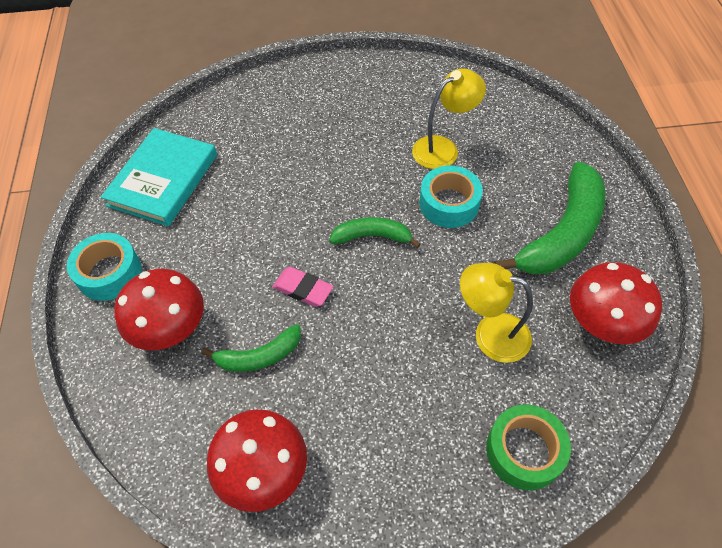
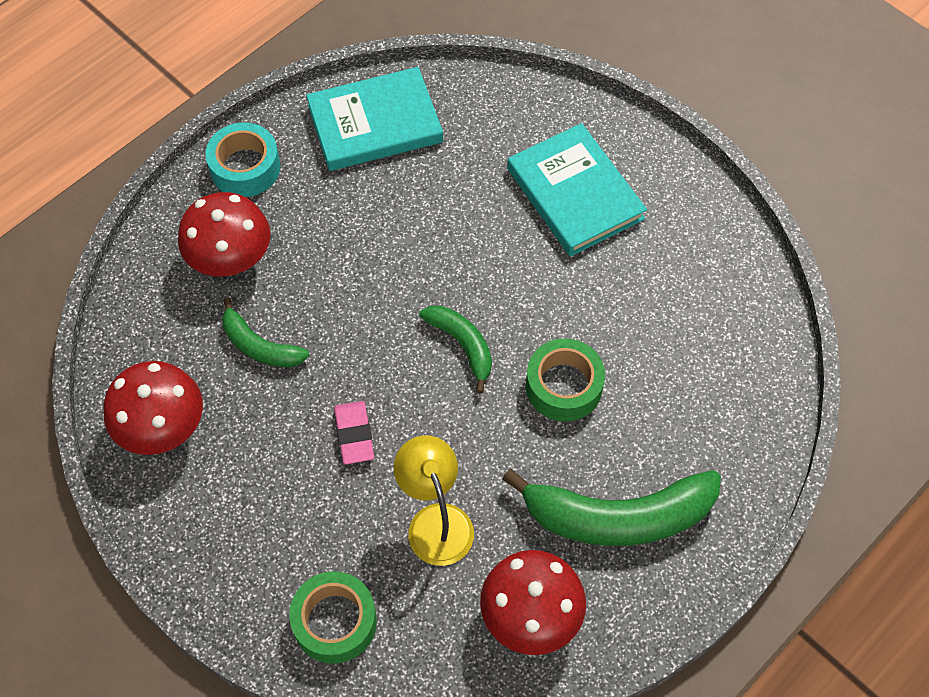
camera: 50 degrees right, 5 degrees up
(303, 289) = (354, 330): pink eraser -> pink eraser (354, 434)
(322, 117) = (575, 193): none -> turquoise book
(443, 148) = (635, 332): yellow lamp -> none
(449, 204) = (563, 386): turquoise tape -> green tape

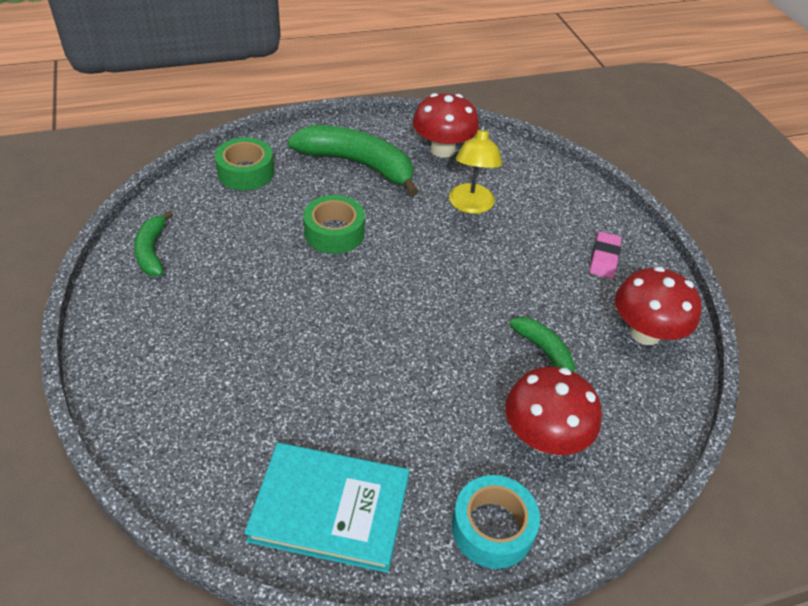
camera: 155 degrees left, 15 degrees down
(335, 621) = (559, 190): green tape -> green tape (246, 172)
(354, 434) = (499, 268): pink eraser -> pink eraser (604, 258)
(462, 345) = (385, 285): green banana -> green banana (152, 251)
(575, 193) = (206, 347): turquoise book -> none

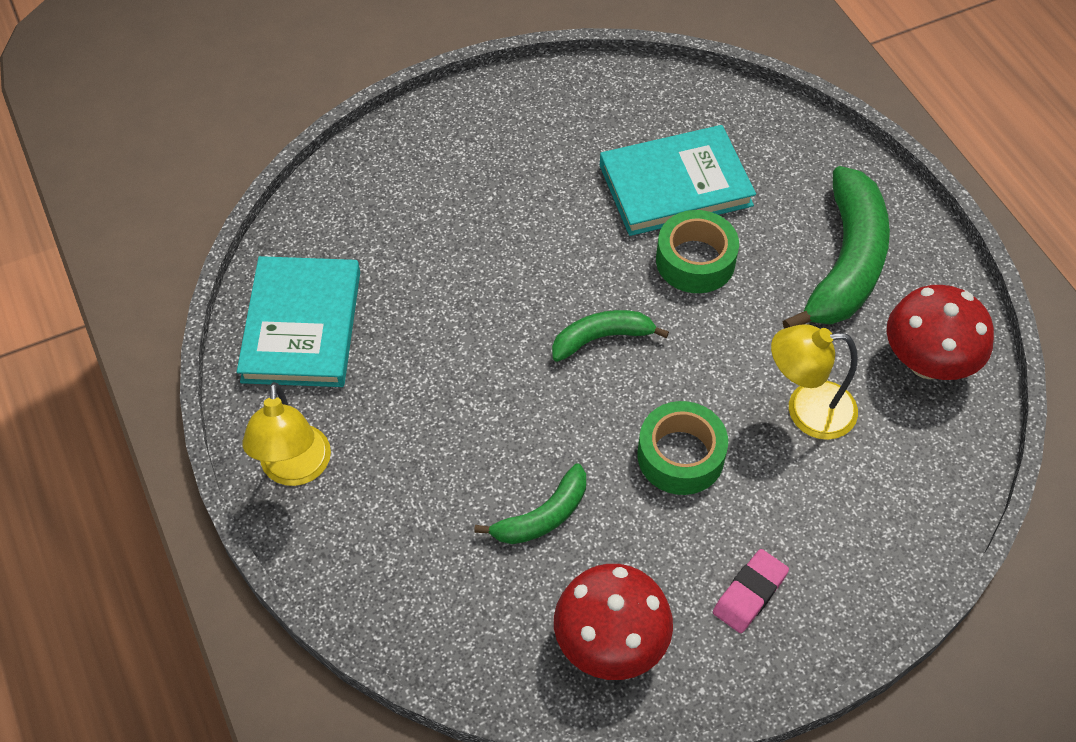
camera: 85 degrees right, 10 degrees up
(152, 251) = (608, 99): green banana -> green banana (601, 338)
(246, 172) = (779, 147): green tape -> green tape (680, 456)
(259, 229) = (675, 185): none -> turquoise book
(492, 528) = (295, 469): turquoise tape -> yellow lamp
(544, 437) = (415, 516): red mushroom -> none
(604, 258) = (749, 593): pink eraser -> pink eraser turned 60 degrees counterclockwise

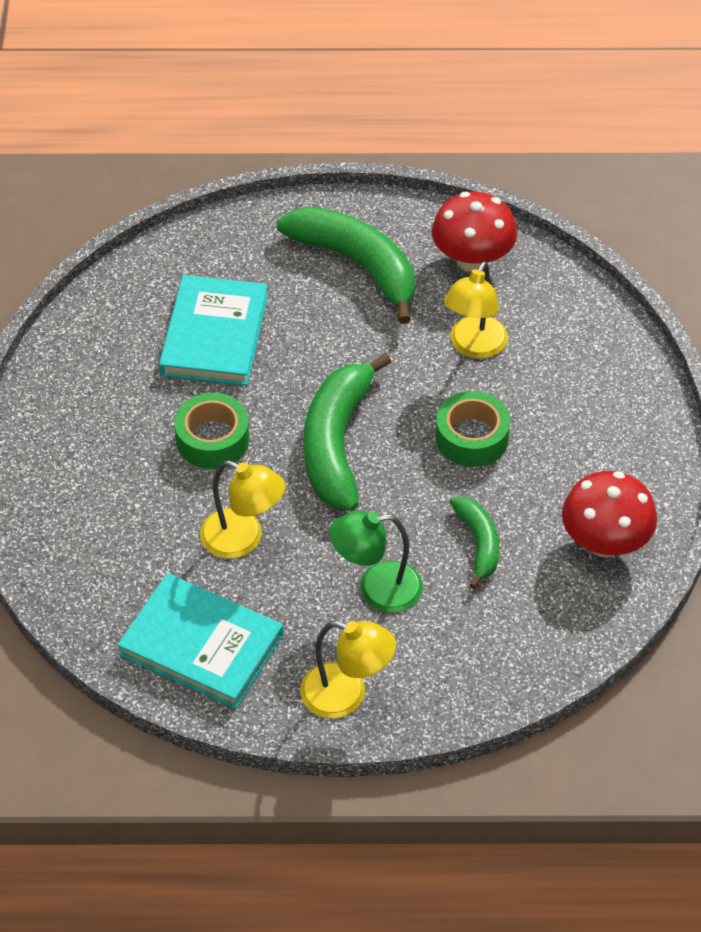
camera: 65 degrees left, 5 degrees down
(437, 445) = (376, 589): none -> green lamp
(441, 309) = (243, 539): none -> yellow lamp
(601, 338) = (337, 443): green banana -> green banana, size x1.86
(695, 261) = (298, 354): green tape -> green tape (212, 439)
(749, 593) = (605, 445): pink eraser -> none

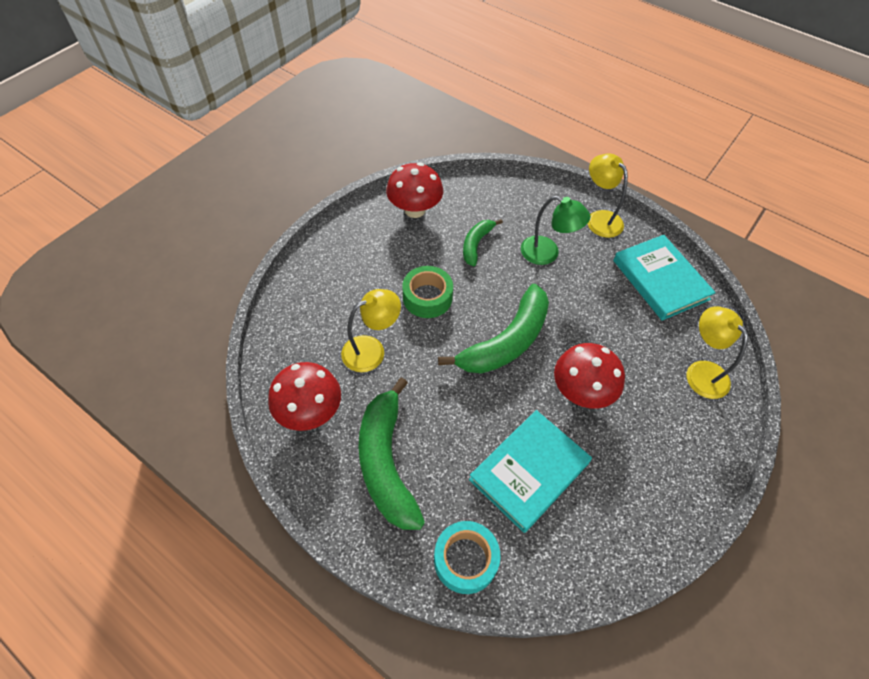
camera: 145 degrees left, 5 degrees up
(212, 439) = (581, 392): green tape -> red mushroom
(221, 240) = (465, 560): none -> turquoise tape
(243, 539) = (602, 319): yellow lamp -> yellow lamp (701, 371)

